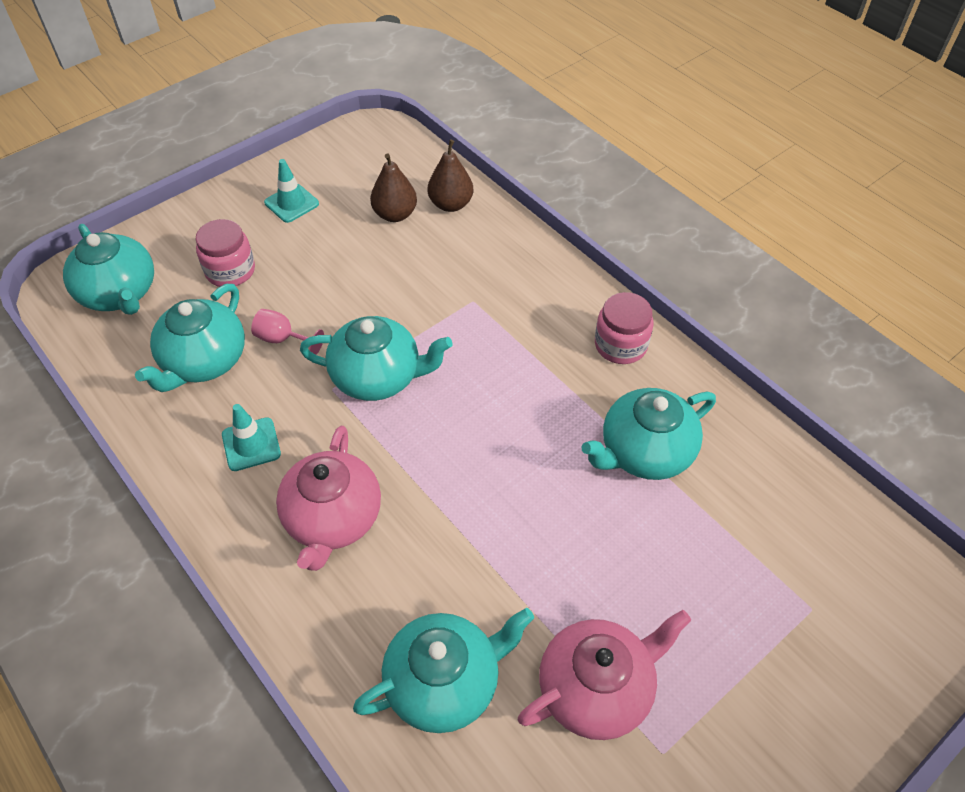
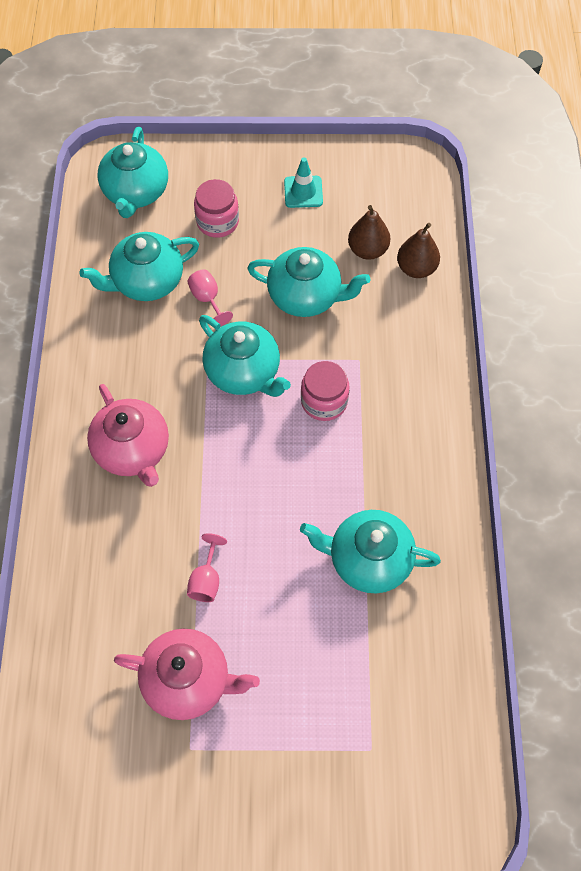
camera: 40 degrees right, 10 degrees up
(251, 444) = (127, 363): turquoise traffic cone -> none
(333, 519) = (133, 450): pink teapot -> pink teapot turned 75 degrees counterclockwise
(445, 682) = (107, 603): turquoise teapot -> turquoise teapot (306, 296)
(521, 581) = (206, 580): none -> pink goblet
(620, 345) = (431, 470): pink jar -> pink jar (324, 401)

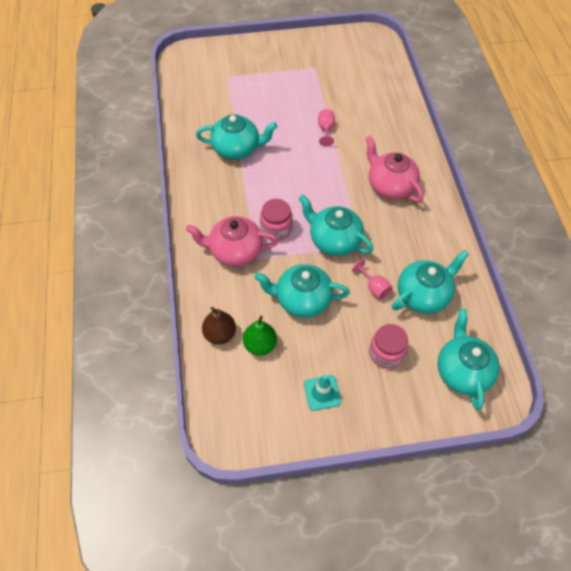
camera: 170 degrees right, 5 degrees down
(188, 680) = (322, 90): pink teapot -> pink teapot (235, 251)
(367, 250) = (260, 345): brown pear -> green pear

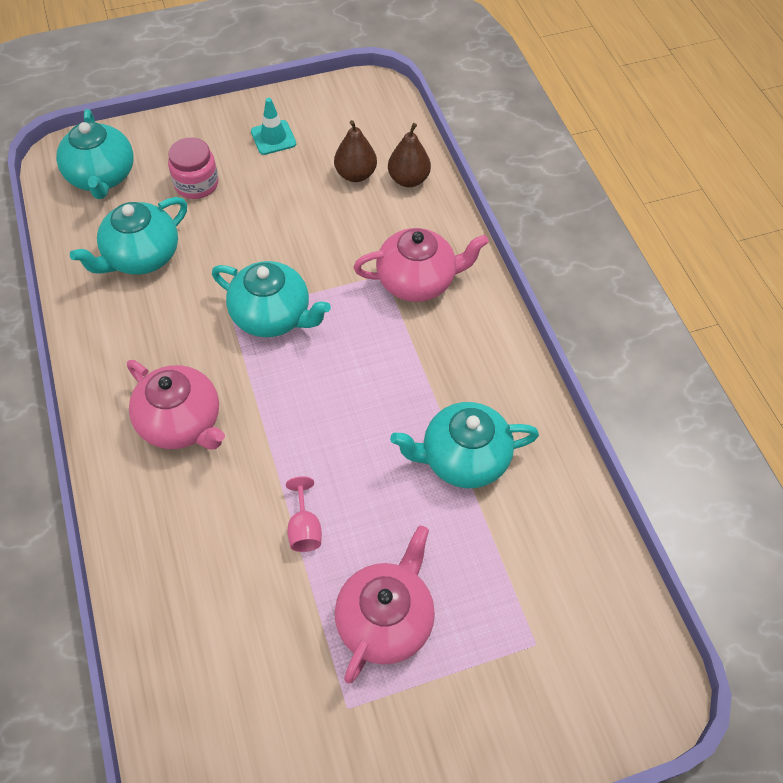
camera: 170 degrees right, 0 degrees up
(260, 345) = (355, 174): green pear -> brown pear
(276, 229) = (363, 322): pink jar -> none
(292, 92) = (385, 619): none -> pink teapot
(302, 299) = (310, 230): turquoise teapot -> none
(374, 287) = (211, 258): pink goblet -> none

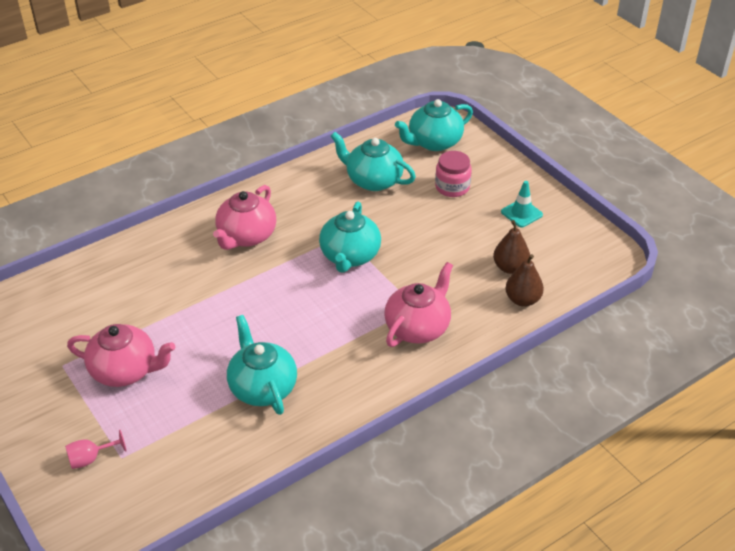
camera: 75 degrees right, 15 degrees down
(304, 528) = (183, 314): pink goblet -> pink goblet (90, 458)
(417, 281) = (418, 327): pink teapot -> pink teapot turned 120 degrees counterclockwise

